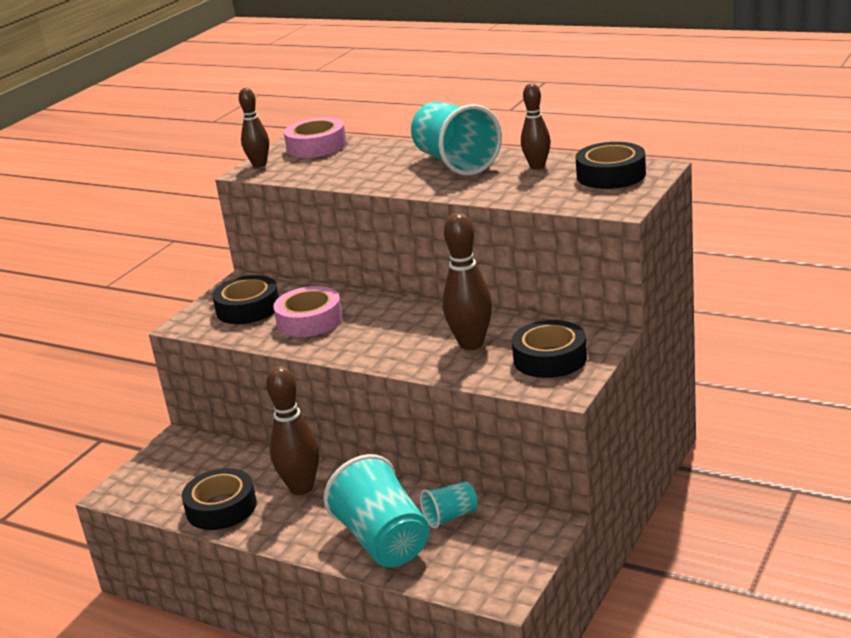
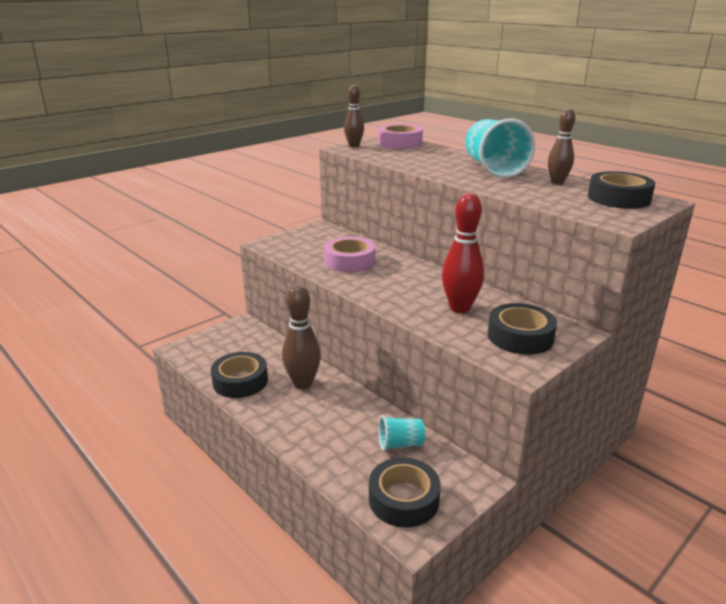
camera: 15 degrees right, 0 degrees up
(248, 308) = (314, 243): black tape -> black tape (403, 499)
(383, 541) = (338, 447): turquoise cup -> none
(471, 344) = (460, 308): brown bowling pin -> red bowling pin

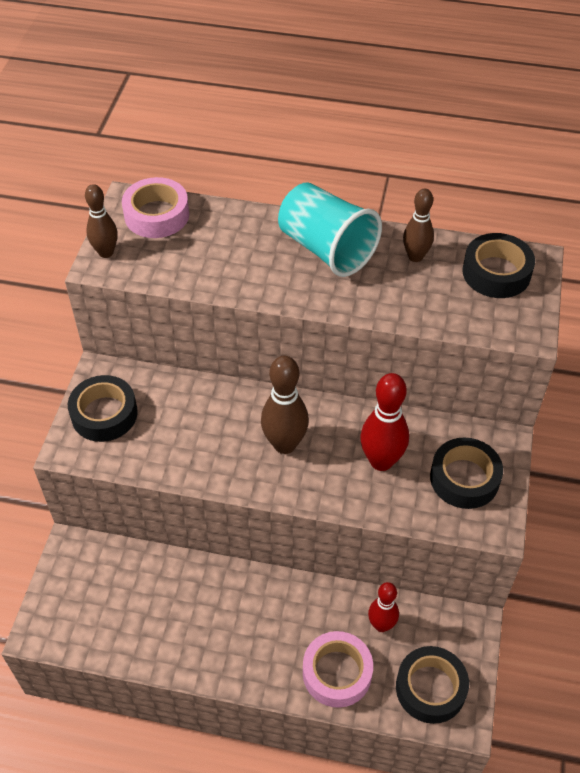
camera: 35 degrees left, 25 degrees up
(240, 381) = (157, 640): black tape -> black tape (104, 414)
(303, 384) = (226, 602): brown bowling pin -> brown bowling pin (284, 444)
(349, 261) = (202, 433): pink tape -> pink tape (337, 673)
(400, 444) = (381, 625): turquoise cup -> red bowling pin

